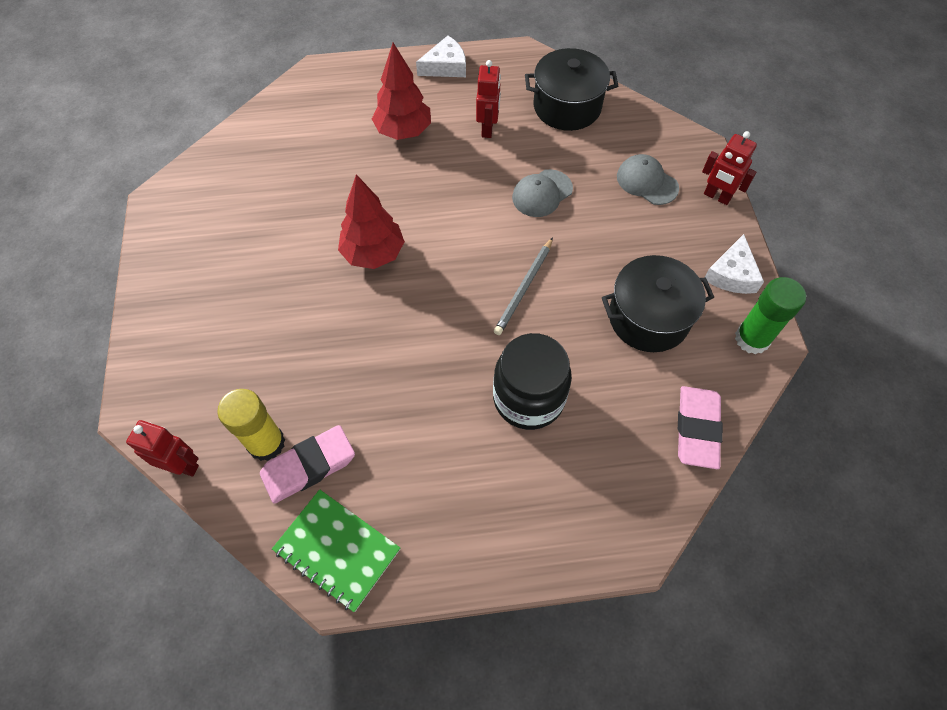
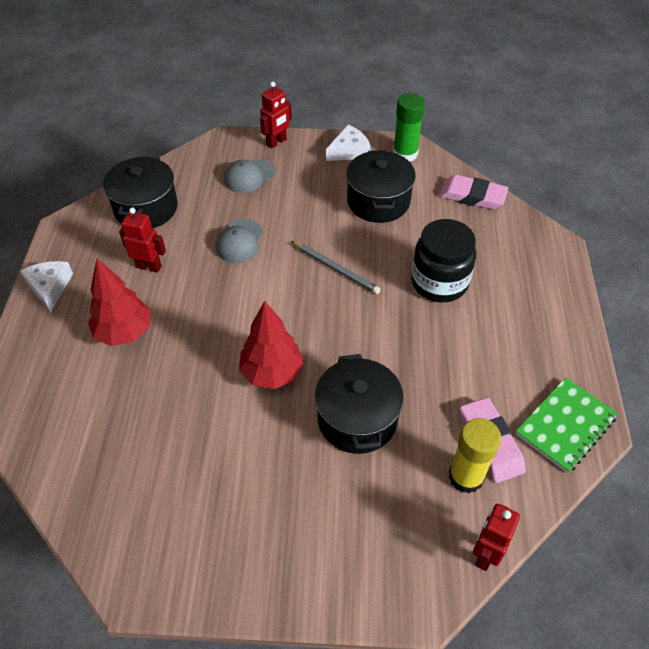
camera: 80 degrees left, 10 degrees down
(326, 335) = (357, 419): none -> black pot
(542, 193) = (239, 241): grey cap -> grey cap turned 45 degrees clockwise
(732, 274) = (349, 151): white cheese -> white cheese turned 60 degrees counterclockwise

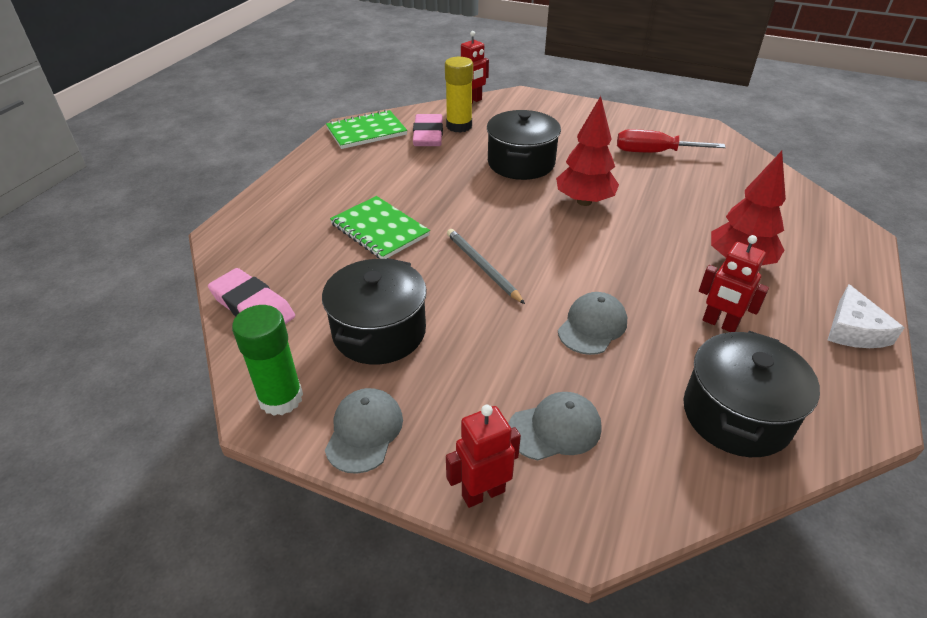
camera: 160 degrees left, 10 degrees down
(204, 493) = (654, 152): none -> red screwdriver
(349, 151) = (364, 431): white cheese -> grey cap
(439, 282) = (379, 230): black jar -> green notebook

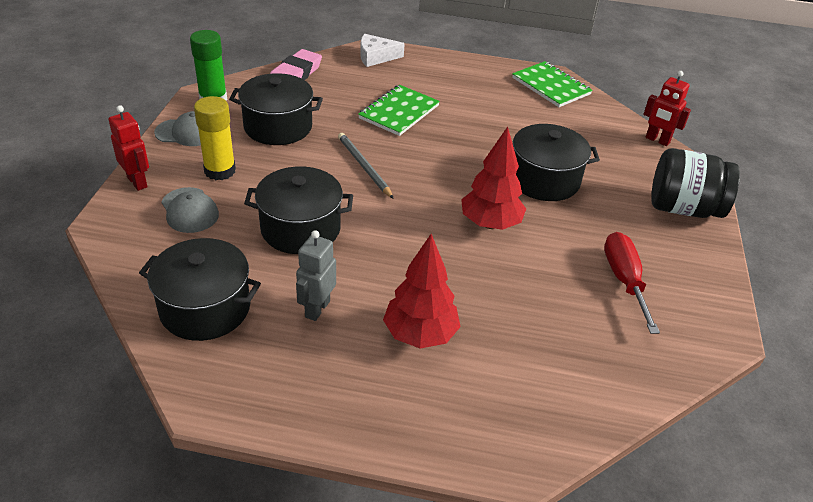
camera: 75 degrees right, 0 degrees up
(428, 135) = (566, 120): pink eraser -> none
(459, 126) = (596, 136): yellow glue stick -> yellow glue stick (220, 171)
(482, 267) = (364, 167): grey pencil -> grey pencil turned 75 degrees counterclockwise
(565, 111) = (683, 208): none -> black jar
(592, 326) = (300, 228): grey cap -> black pot
(719, 324) = (317, 309): red robot -> grey robot
(854, 330) = (325, 414): white cheese -> white cheese (376, 57)

